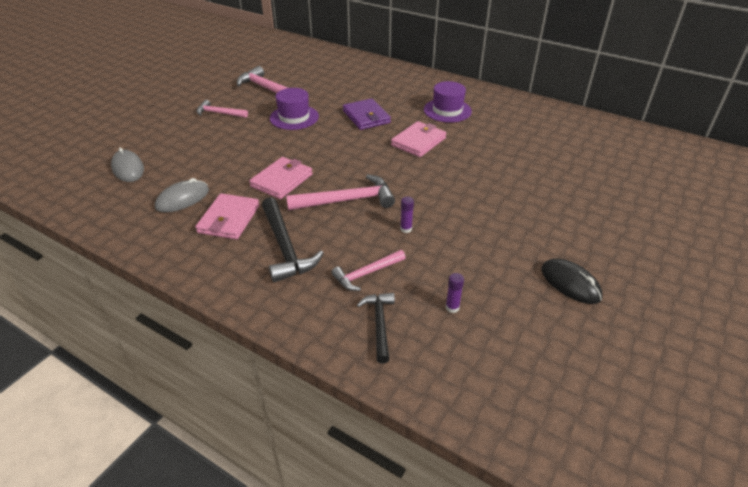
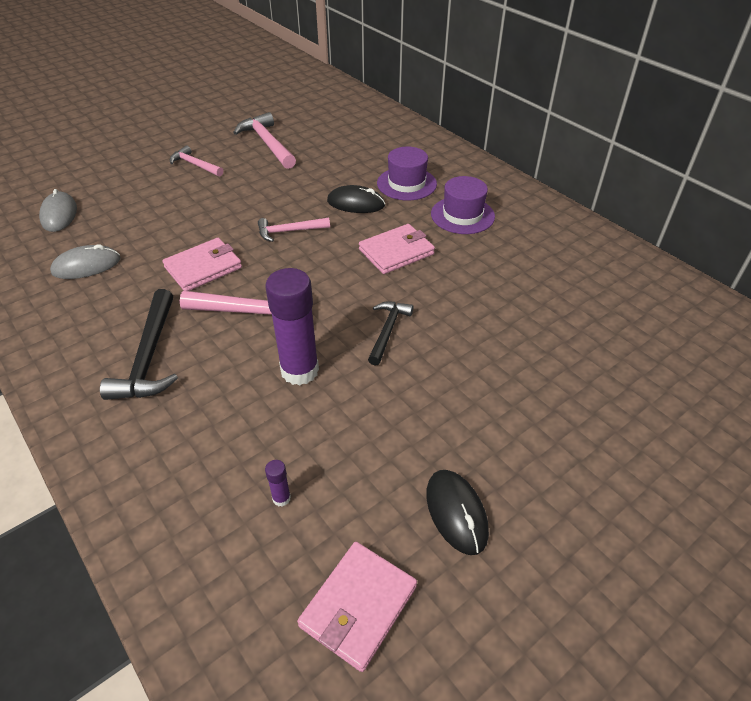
camera: 20 degrees right, 5 degrees up
(229, 219) = (115, 304): pink wallet -> pink wallet (358, 606)
(294, 117) = (272, 187): purple hat -> purple hat (406, 184)
(366, 117) = (356, 203): purple wallet -> black mouse
(366, 274) = (213, 419): pink hammer -> pink hammer (289, 231)
(379, 324) = (182, 492): black hammer -> black hammer (388, 331)
(406, 229) = (299, 370): purple glue stick -> purple glue stick, size x2.46

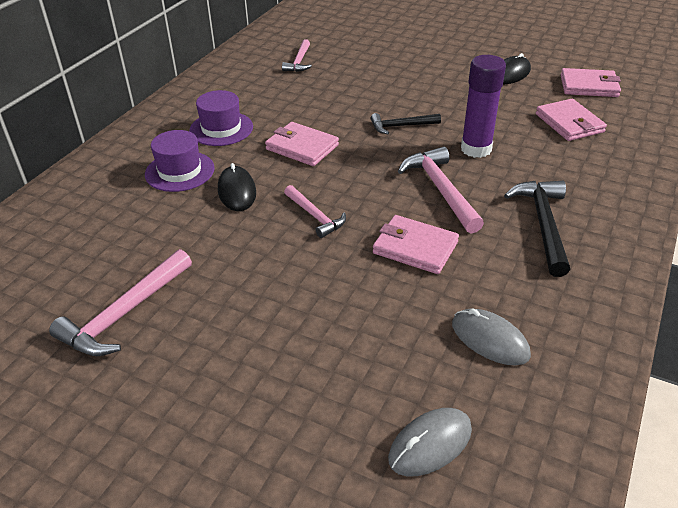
camera: 115 degrees left, 5 degrees down
(149, 357) = (543, 224): black hammer -> black hammer turned 60 degrees counterclockwise
(195, 165) = (219, 363): pink hammer -> pink hammer (299, 61)
(281, 498) = (569, 123): purple glue stick -> pink wallet

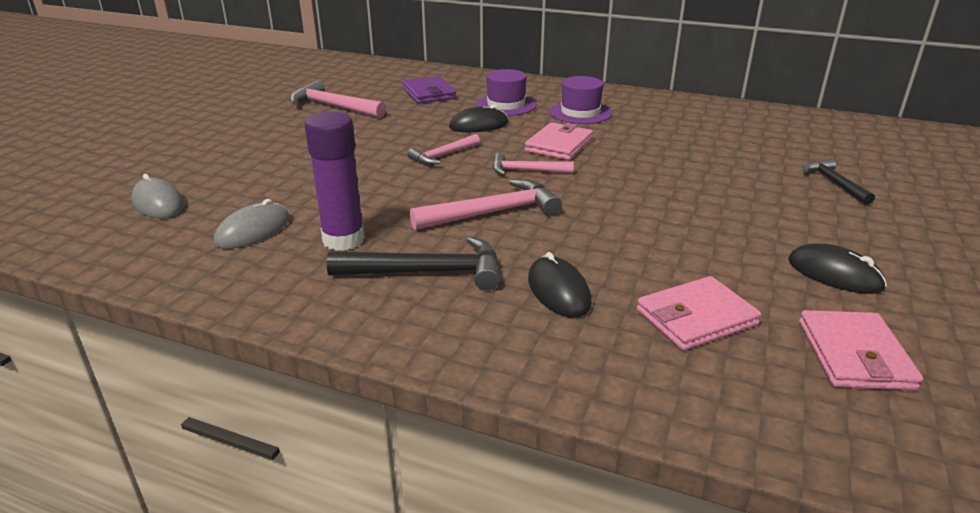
camera: 85 degrees right, 10 degrees down
(111, 227) = (429, 93): none -> purple wallet
(299, 61) = (746, 135): pink hammer -> pink hammer (526, 171)
(401, 126) = (624, 191): black hammer -> black hammer (834, 183)
(415, 248) = (392, 198): pink wallet -> none
(476, 149) = (588, 236): purple glue stick -> purple glue stick (343, 240)
(553, 167) = (558, 291): none -> black mouse

